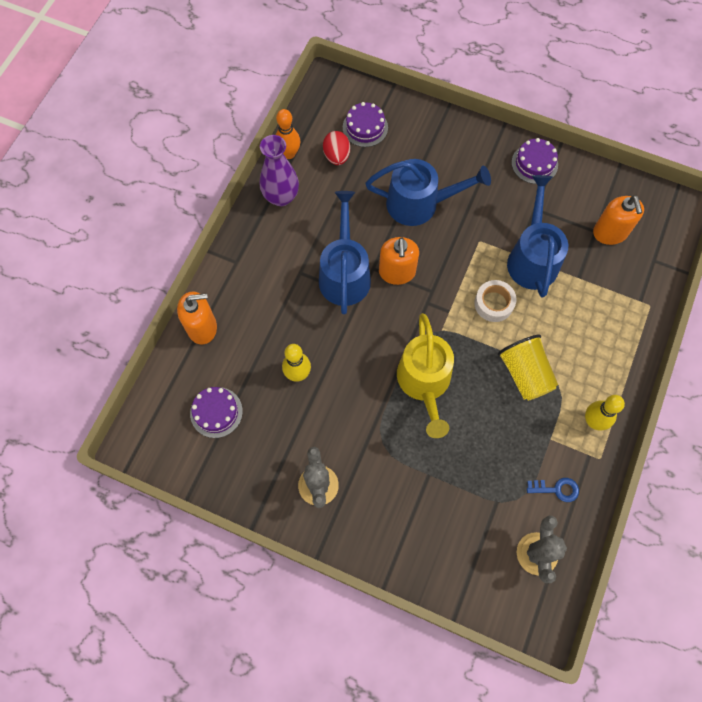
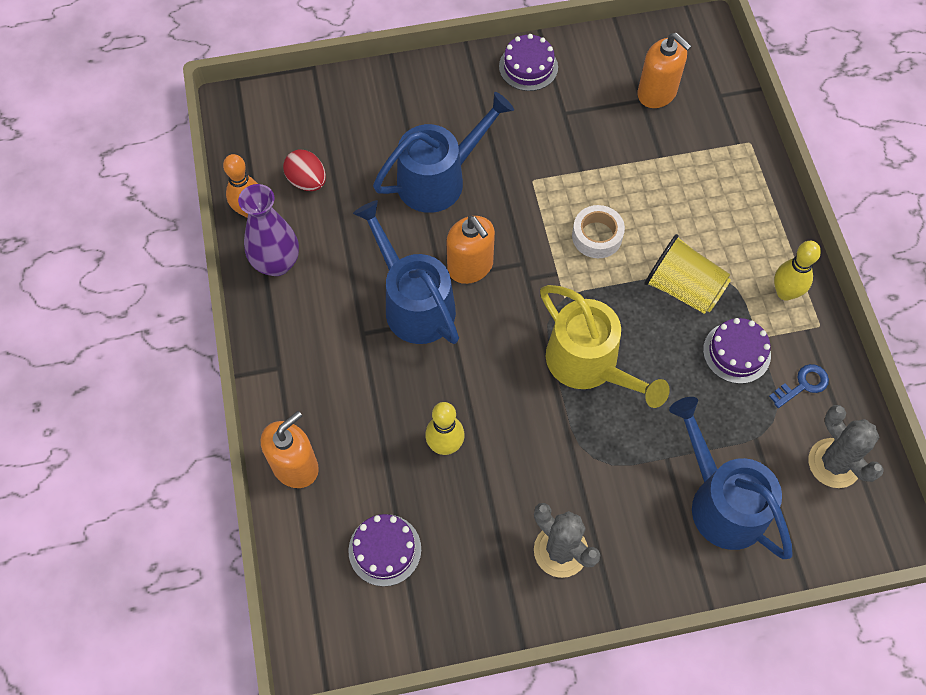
camera: 35 degrees left, 5 degrees down
(365, 127) = (316, 132): purple cake -> purple cake (736, 352)
(532, 257) = (599, 164): blue watering can -> blue watering can (721, 501)

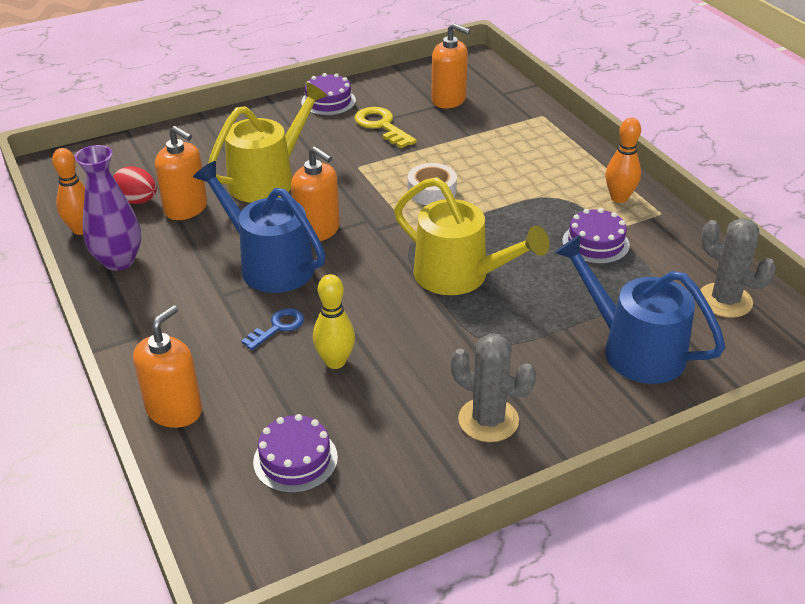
camera: 15 degrees left, 25 degrees down
(351, 204) = (186, 208): none -> orange soap dispenser
(439, 178) = (269, 179): blue watering can -> yellow watering can
(574, 121) = (382, 126): none -> yellow key
(683, 288) = (526, 210): yellow cup -> none
(785, 292) = (619, 198): yellow bowling pin -> orange bowling pin
(803, 385) = (667, 253): blue key -> blue key (278, 327)

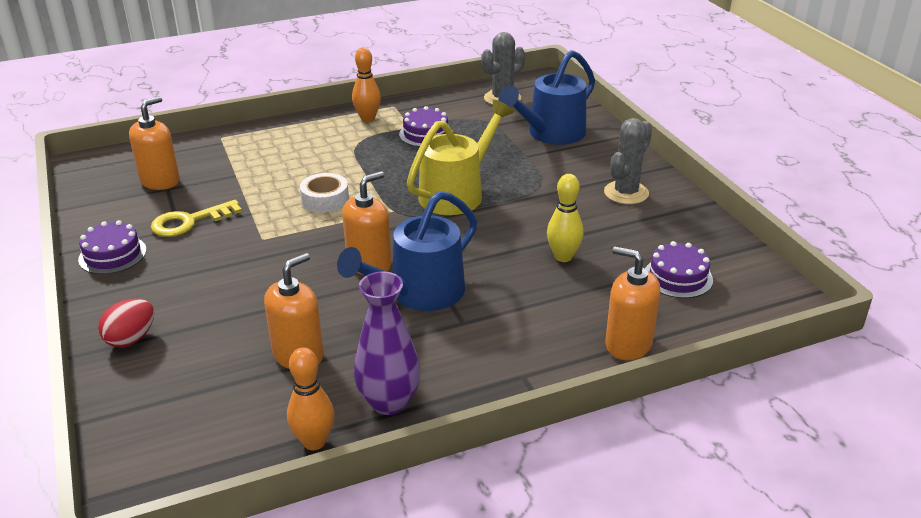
camera: 85 degrees left, 5 degrees down
(137, 201) = (267, 396): red egg -> red egg (131, 339)
(269, 179) = (261, 296): yellow watering can -> none
(278, 327) = (516, 287): blue key -> none

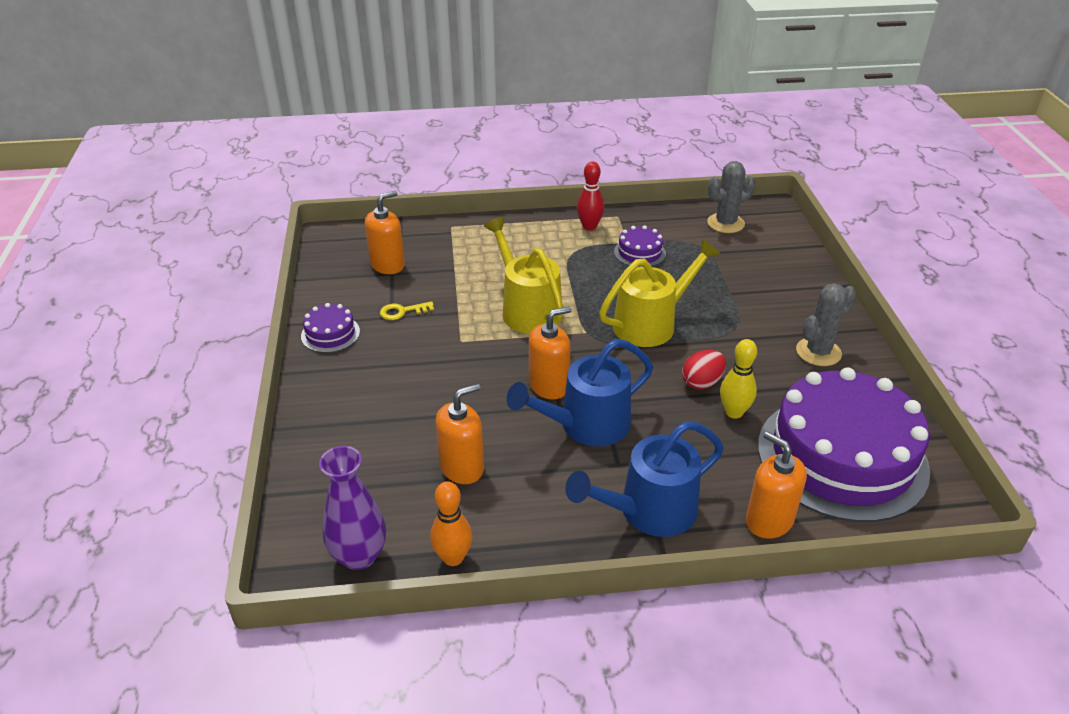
camera: 15 degrees right, 5 degrees up
(131, 339) = (326, 422): red egg -> red egg (702, 382)
(189, 222) = (402, 311): yellow key -> yellow key, size x0.66
(325, 199) = (527, 309): white tape -> yellow watering can
(367, 118) = (589, 226): orange bowling pin -> red bowling pin
(389, 402) = (528, 532): purple vase -> purple vase (359, 556)
(551, 134) = (762, 272): blue watering can -> blue watering can (648, 511)
(678, 277) = (842, 457): purple cake -> purple cake, size x2.45

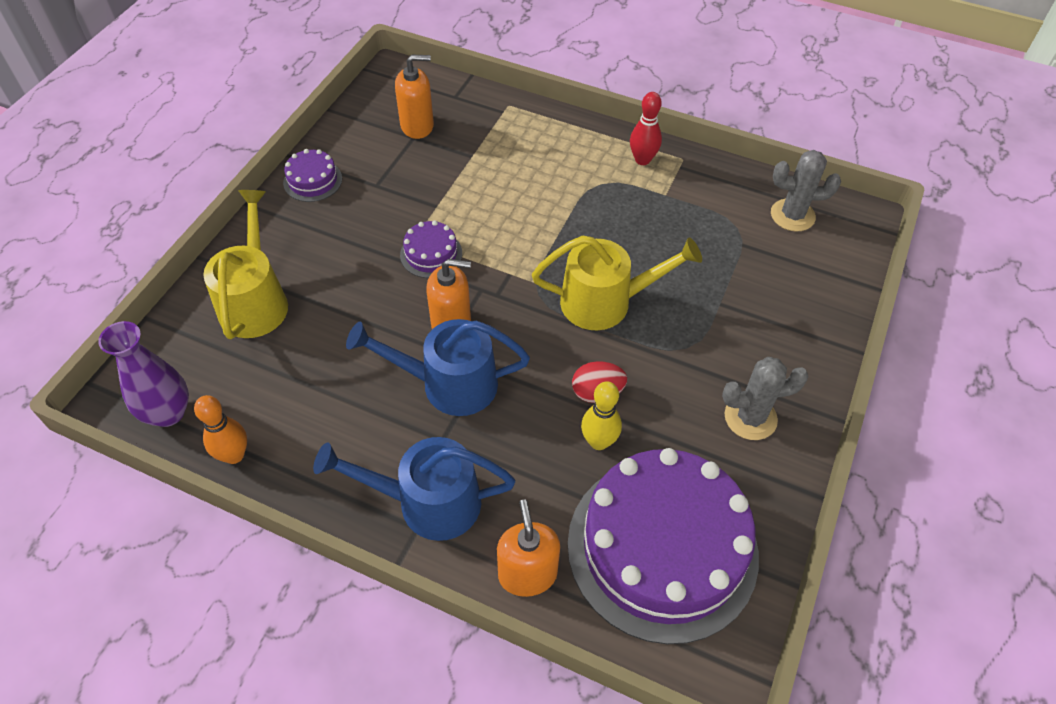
camera: 30 degrees right, 15 degrees up
(402, 311) = (389, 184): yellow key -> none
(462, 467) = (310, 371): orange soap dispenser -> none
(527, 309) = (501, 231): yellow watering can -> yellow watering can (255, 300)
(639, 252) = (667, 213): purple cake -> purple cake (431, 254)

